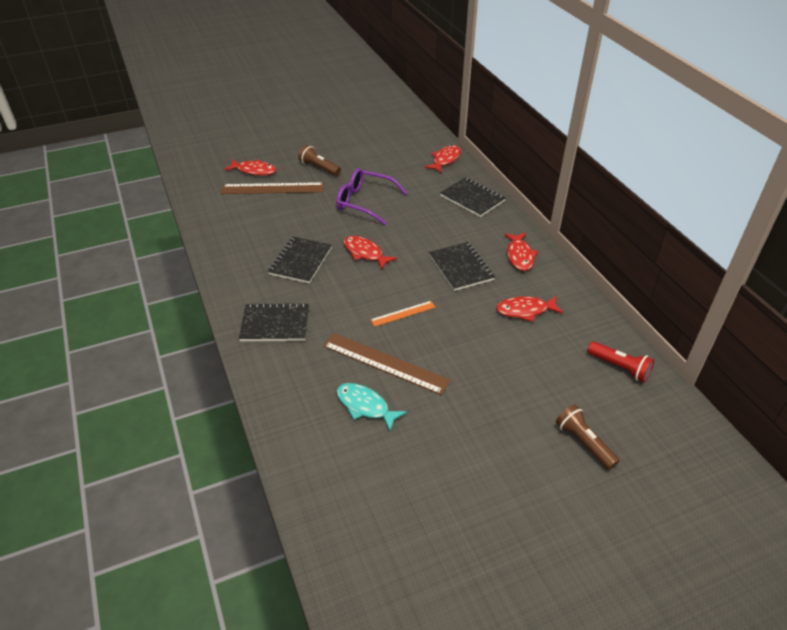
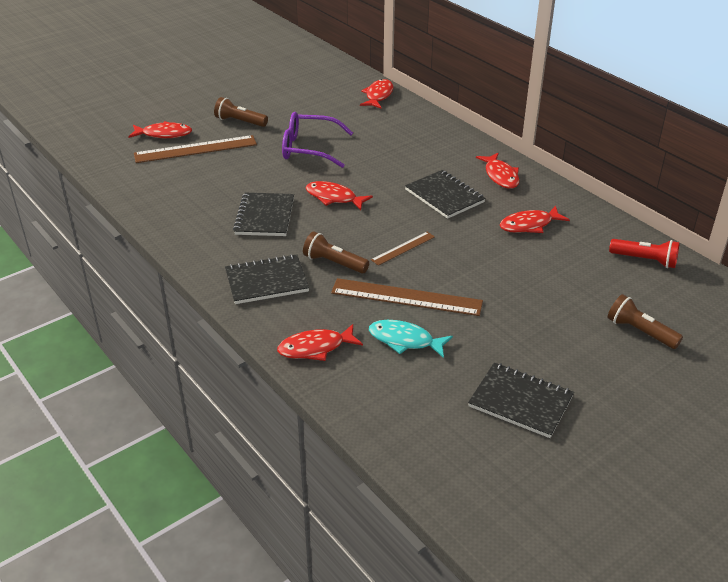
camera: 15 degrees left, 5 degrees down
(287, 397) = (315, 348): none -> red fish
(338, 317) = (334, 263): none -> brown flashlight
(403, 313) = (403, 248): orange ruler -> brown ruler
(472, 198) = (425, 129): black notebook -> black notebook (520, 401)

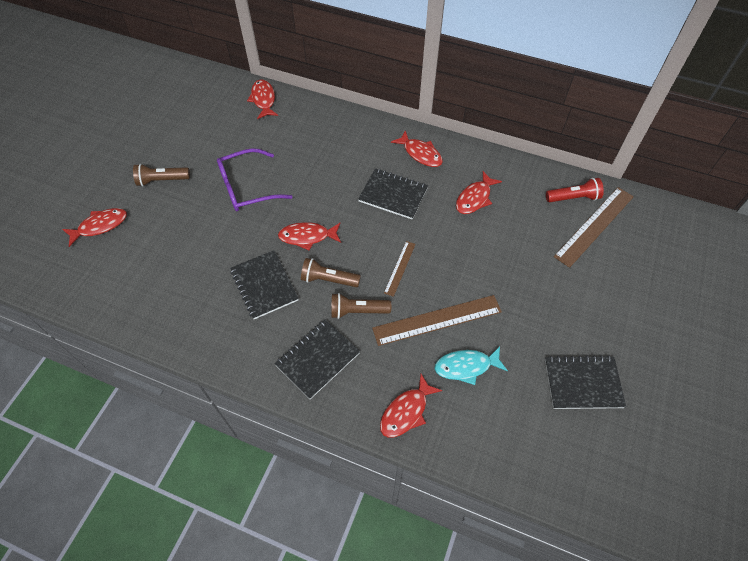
camera: 30 degrees left, 20 degrees up
(195, 149) = (144, 232): brown ruler -> brown ruler (594, 226)
(640, 331) = (613, 271): brown flashlight -> brown flashlight (328, 279)

